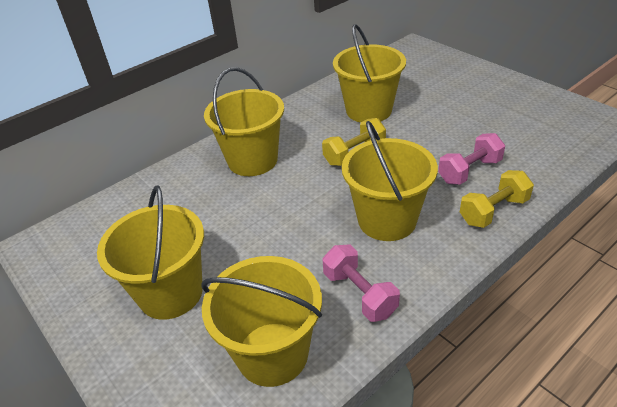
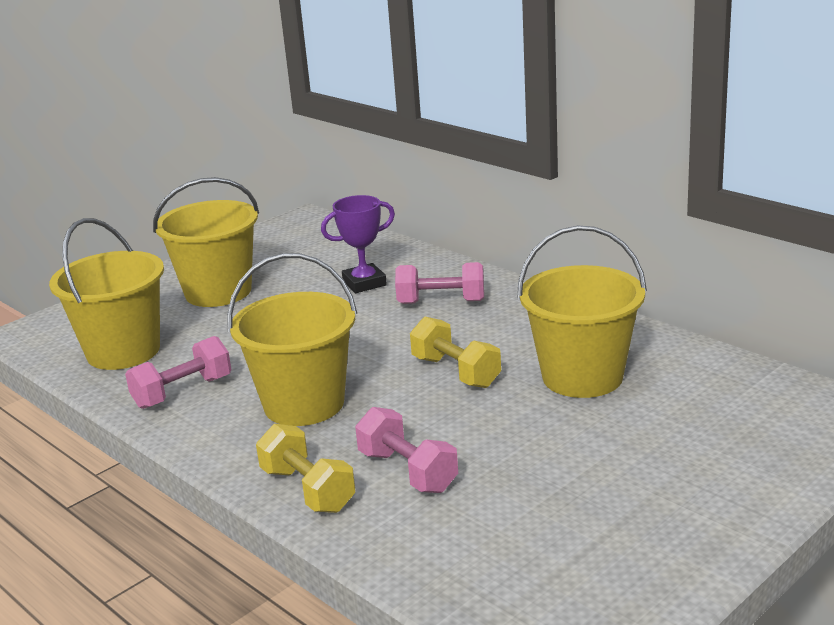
camera: 85 degrees right, 15 degrees down
(202, 198) = (364, 283): none -> purple trophy
(252, 160) = (441, 302): yellow bucket -> pink dumbbell

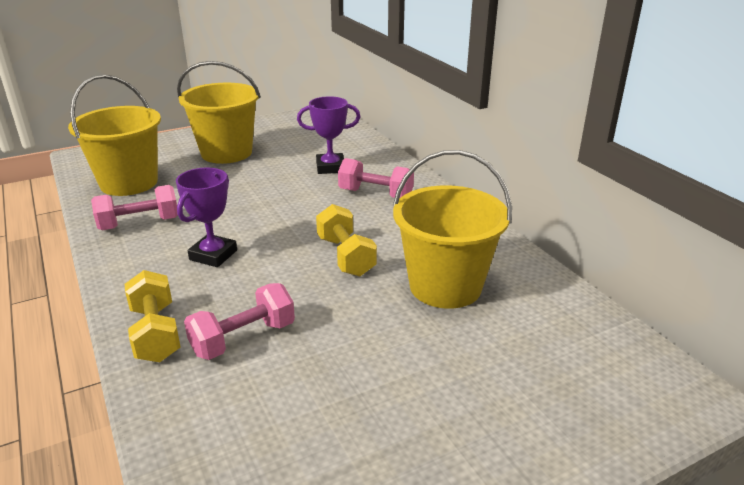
camera: 15 degrees right, 5 degrees up
(304, 404) = (213, 255): yellow bucket -> purple trophy
(407, 471) = (243, 338): pink dumbbell -> pink dumbbell turned 75 degrees clockwise

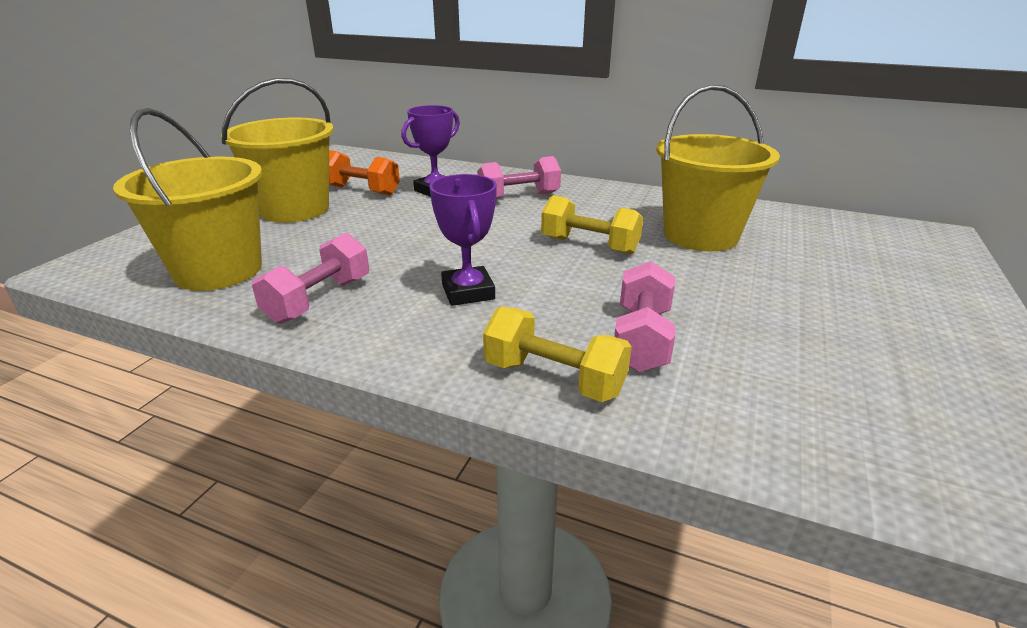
camera: 40 degrees left, 0 degrees up
(286, 150) = (361, 190): none -> orange dumbbell

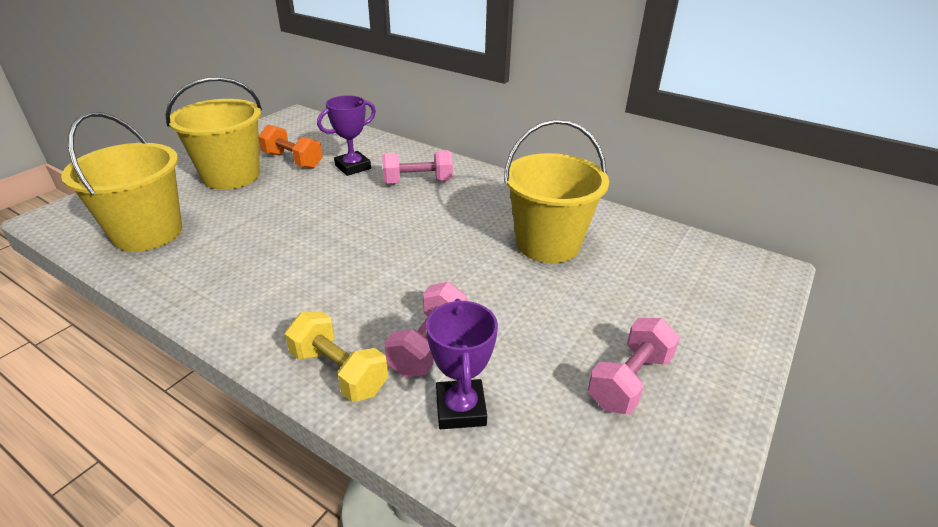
camera: 10 degrees right, 5 degrees up
(319, 300) = (206, 272): pink dumbbell -> pink dumbbell (629, 381)
(468, 292) = (320, 279): purple trophy -> purple trophy (460, 409)
(589, 245) = (445, 243): yellow dumbbell -> none

